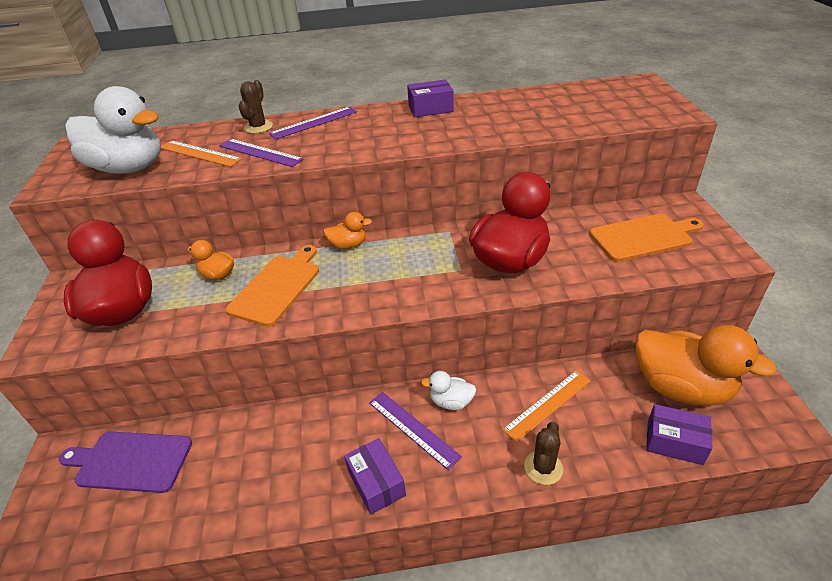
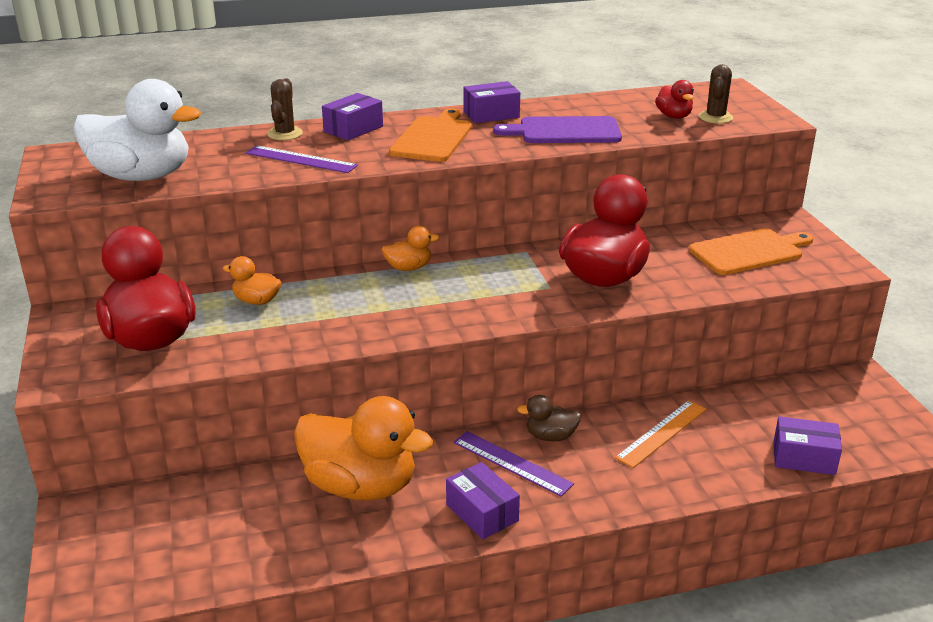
camera: 10 degrees left, 10 degrees down
(130, 461) = (174, 512): purple cutting board -> purple cutting board (565, 131)
(199, 153) = (224, 161): orange ruler -> none
(277, 287) = (336, 310): orange cutting board -> orange cutting board (433, 138)
(314, 123) = (353, 129): purple ruler -> purple box
(451, 402) = (550, 436): white duck -> brown duck
(543, 468) = (666, 488): brown cactus -> brown cactus (715, 117)
(587, 110) = (673, 116): none -> red duck
(681, 387) = (806, 410): orange duck -> orange duck (360, 486)

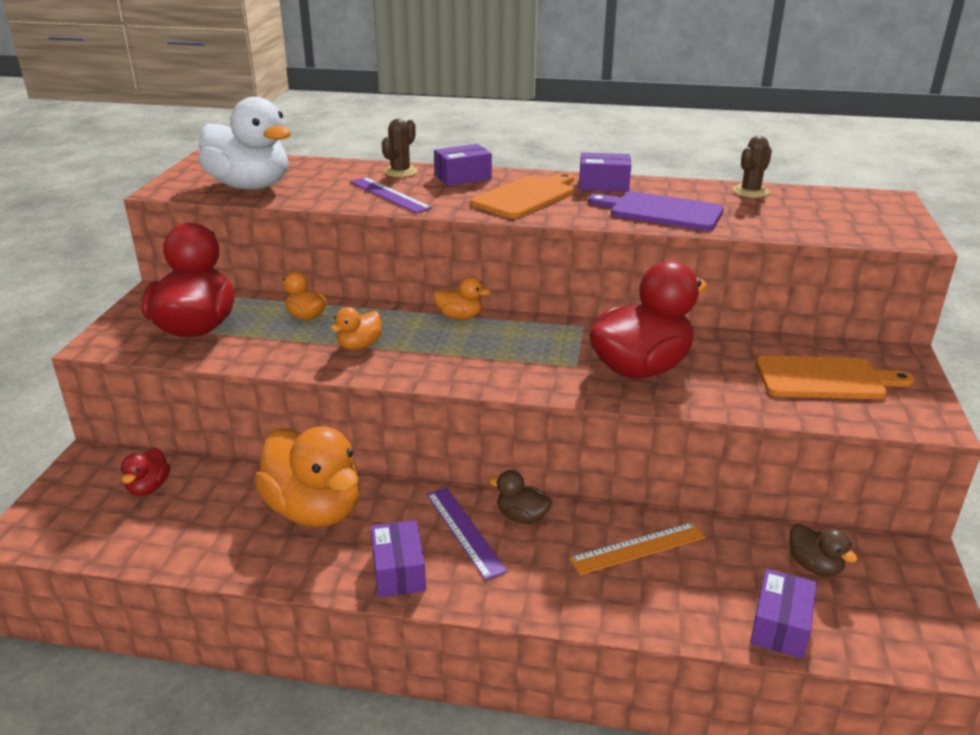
camera: 25 degrees right, 0 degrees up
(338, 316) = (359, 345): none -> orange duck
(673, 116) = (794, 216): red duck -> red duck (148, 487)
(715, 117) = (842, 225): brown cactus -> brown cactus (750, 191)
(797, 407) = (814, 566): none -> brown duck
(804, 458) = (780, 626): purple box -> purple box turned 75 degrees clockwise

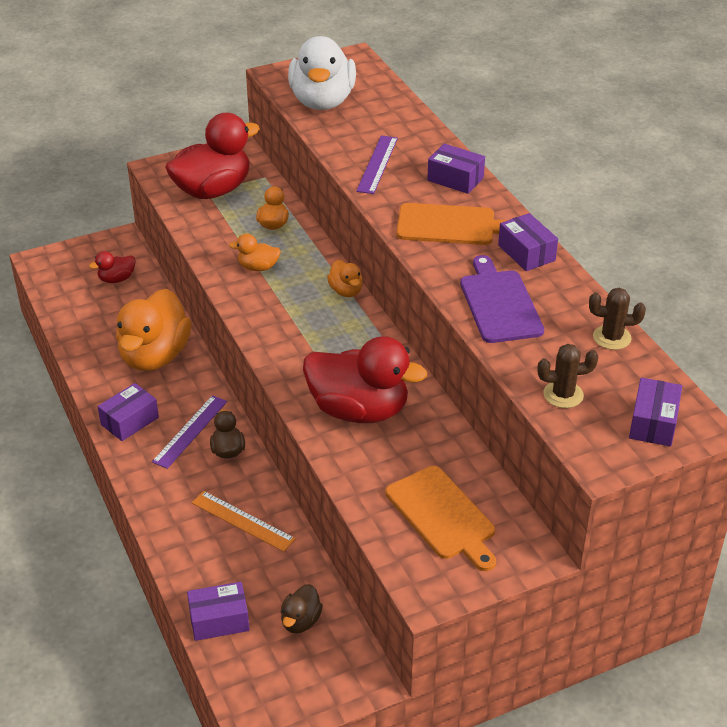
camera: 55 degrees right, 10 degrees up
(400, 172) = (430, 147): brown cactus -> brown cactus (563, 395)
(872, 209) = (653, 423): none -> purple box

